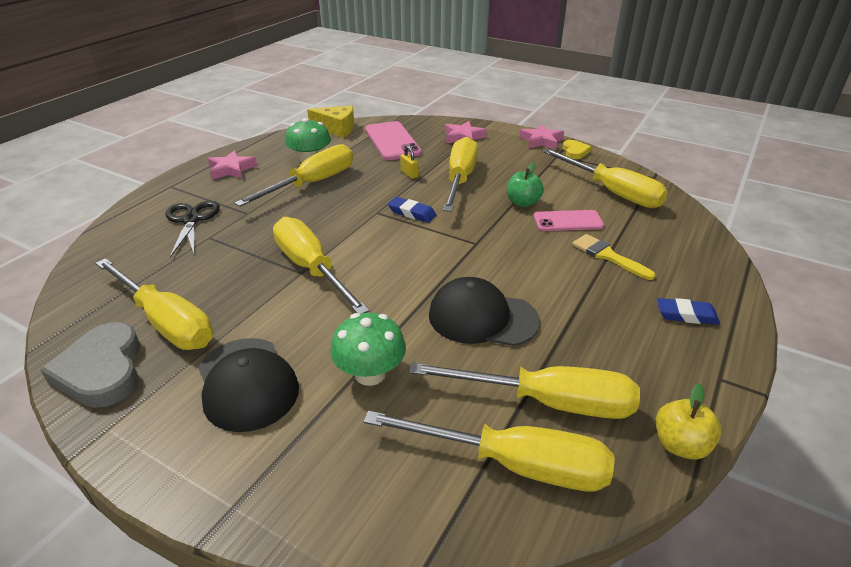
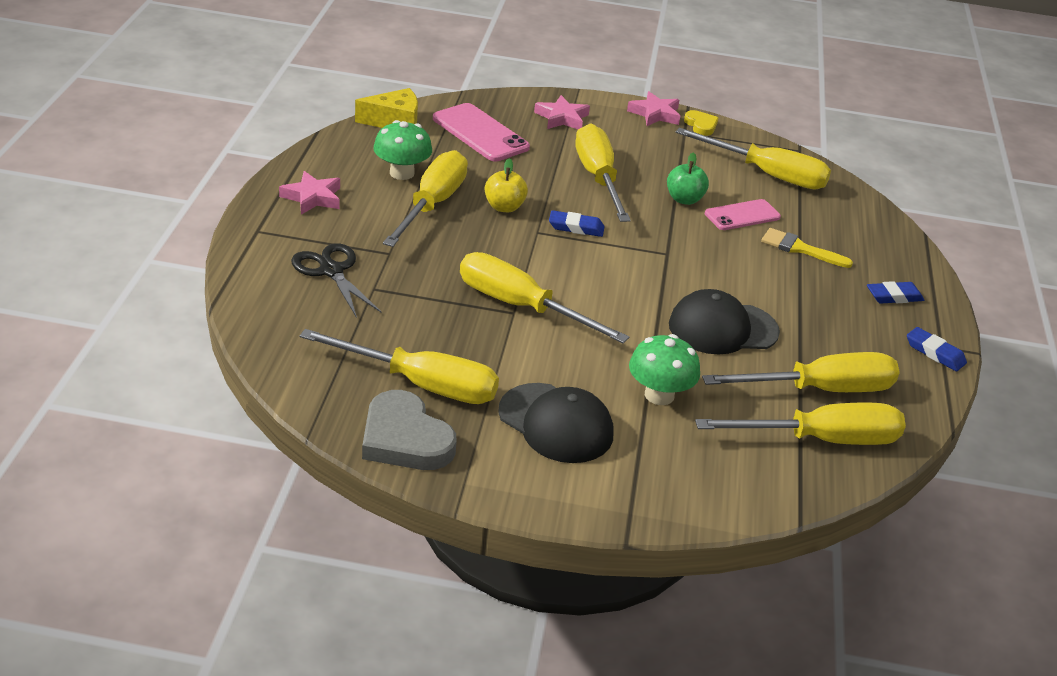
camera: 25 degrees left, 0 degrees up
(409, 174) = (536, 178): yellow padlock -> none
(680, 445) = (933, 402): yellow apple -> yellow apple (504, 207)
(708, 384) = (934, 353): none -> blue eraser

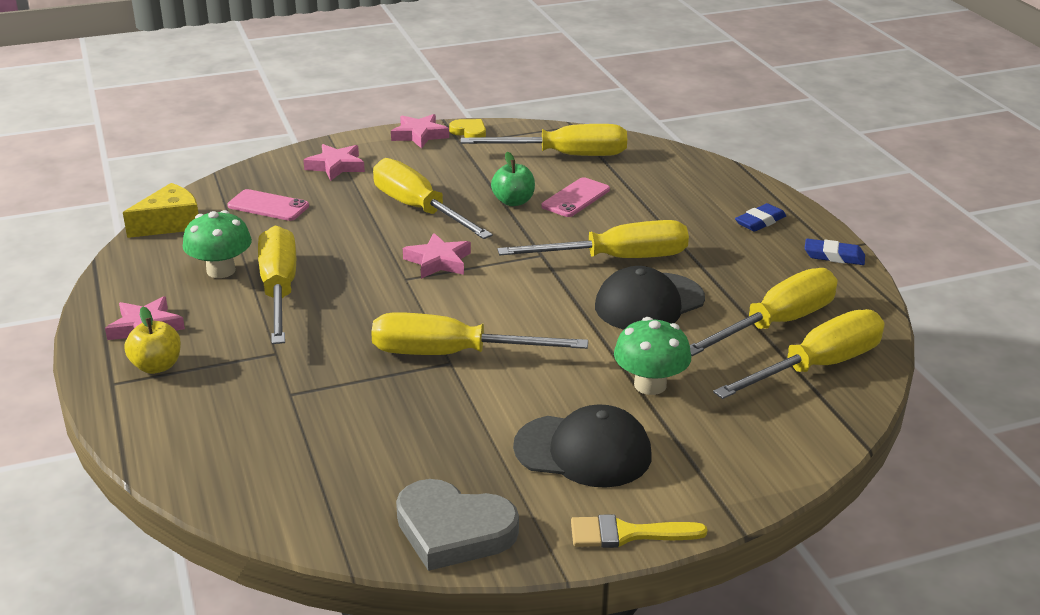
camera: 25 degrees left, 5 degrees down
(331, 271) = (230, 393): black scissors -> none
(421, 384) = (422, 469): yellow screwdriver -> yellow screwdriver (616, 259)
(480, 133) = (268, 206): pink phone -> pink phone, size x0.66
(504, 207) = (353, 267): yellow apple -> yellow apple (157, 366)
(576, 227) = (438, 261): blue eraser -> pink star
(800, 249) = (649, 209): yellow brush -> yellow brush (627, 534)

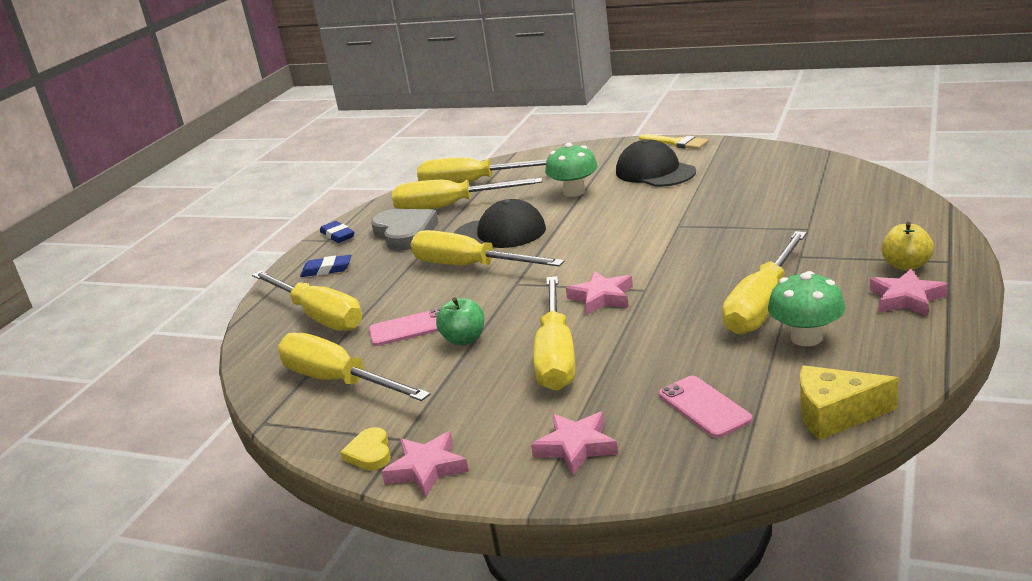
camera: 135 degrees left, 5 degrees down
(452, 354) = (671, 229): yellow screwdriver -> yellow screwdriver (319, 316)
(453, 530) = (761, 155): grey heart -> grey heart (405, 233)

